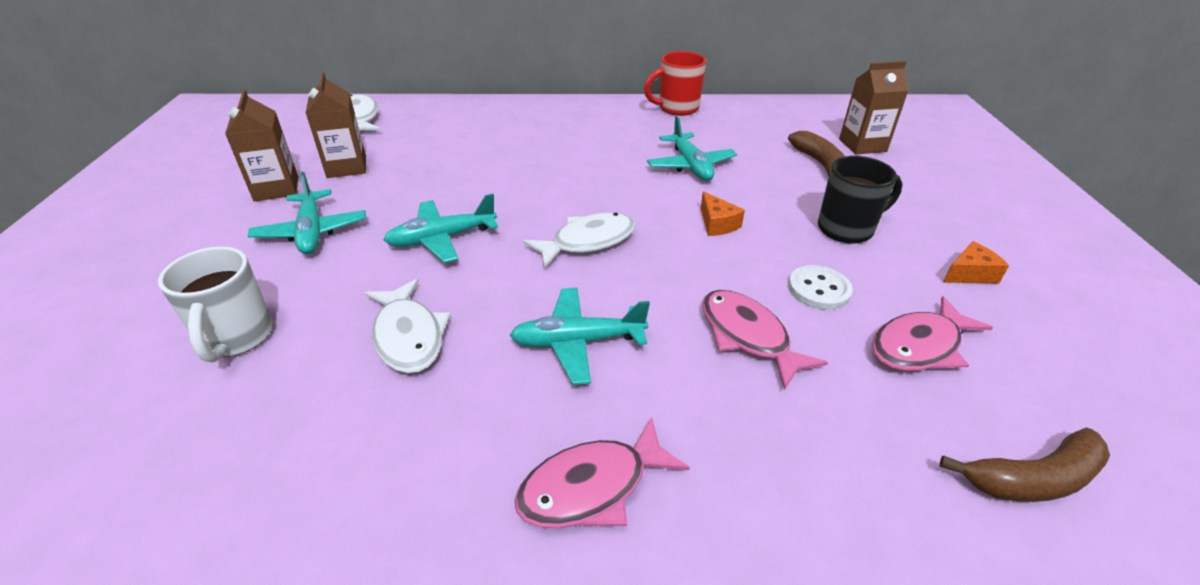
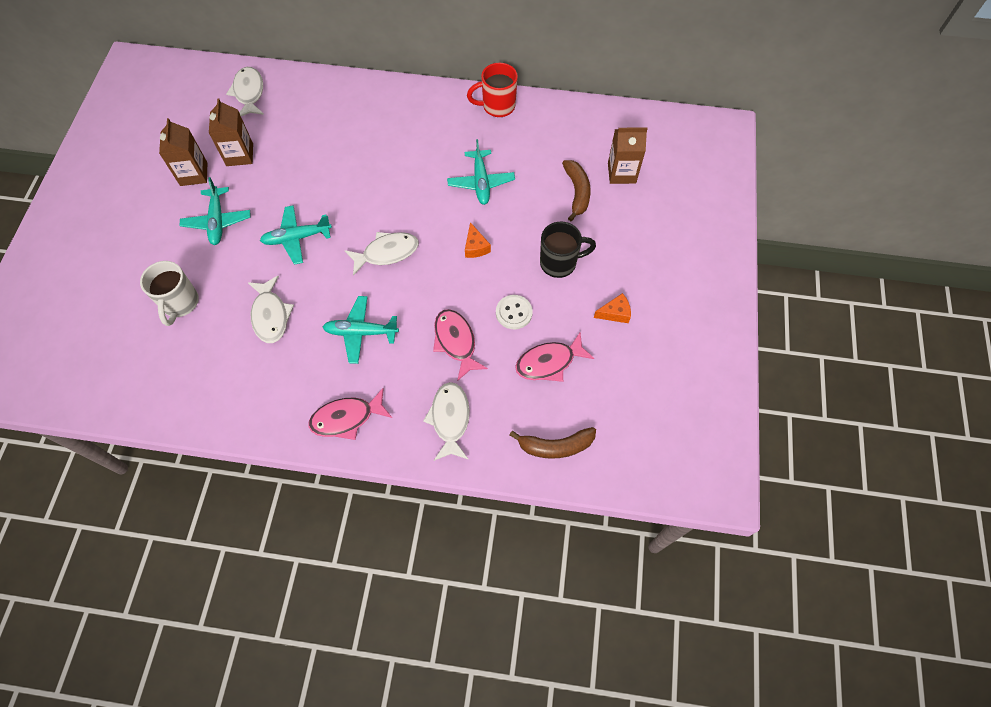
camera: 10 degrees right, 25 degrees up
(801, 459) = (450, 419): none -> white fish

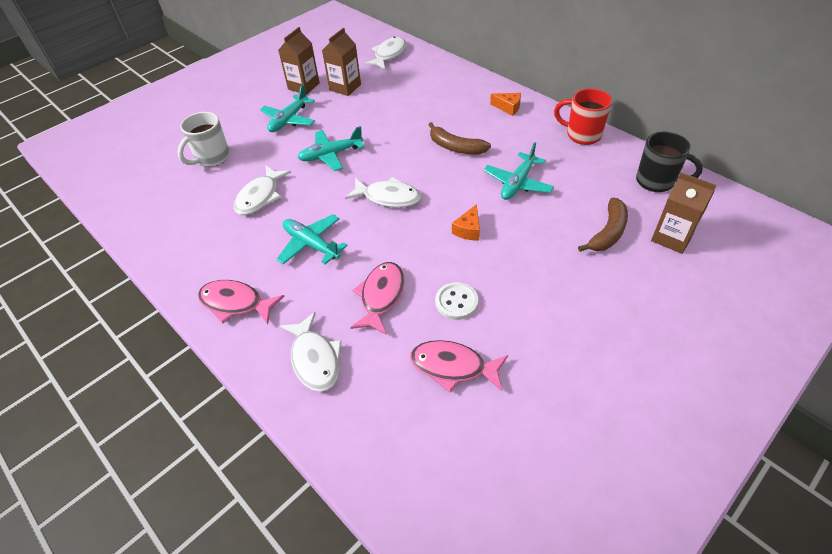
camera: 40 degrees right, 15 degrees down
(296, 238) = (331, 155): turquoise plane -> turquoise plane turned 45 degrees counterclockwise
(450, 419) = (315, 359): white fish -> white fish turned 120 degrees clockwise
(555, 446) = (389, 454): brown banana -> brown banana (455, 147)
(559, 263) = (539, 283): black mug -> black mug (656, 182)
(615, 313) = (563, 361): orange cheese -> orange cheese (508, 107)

